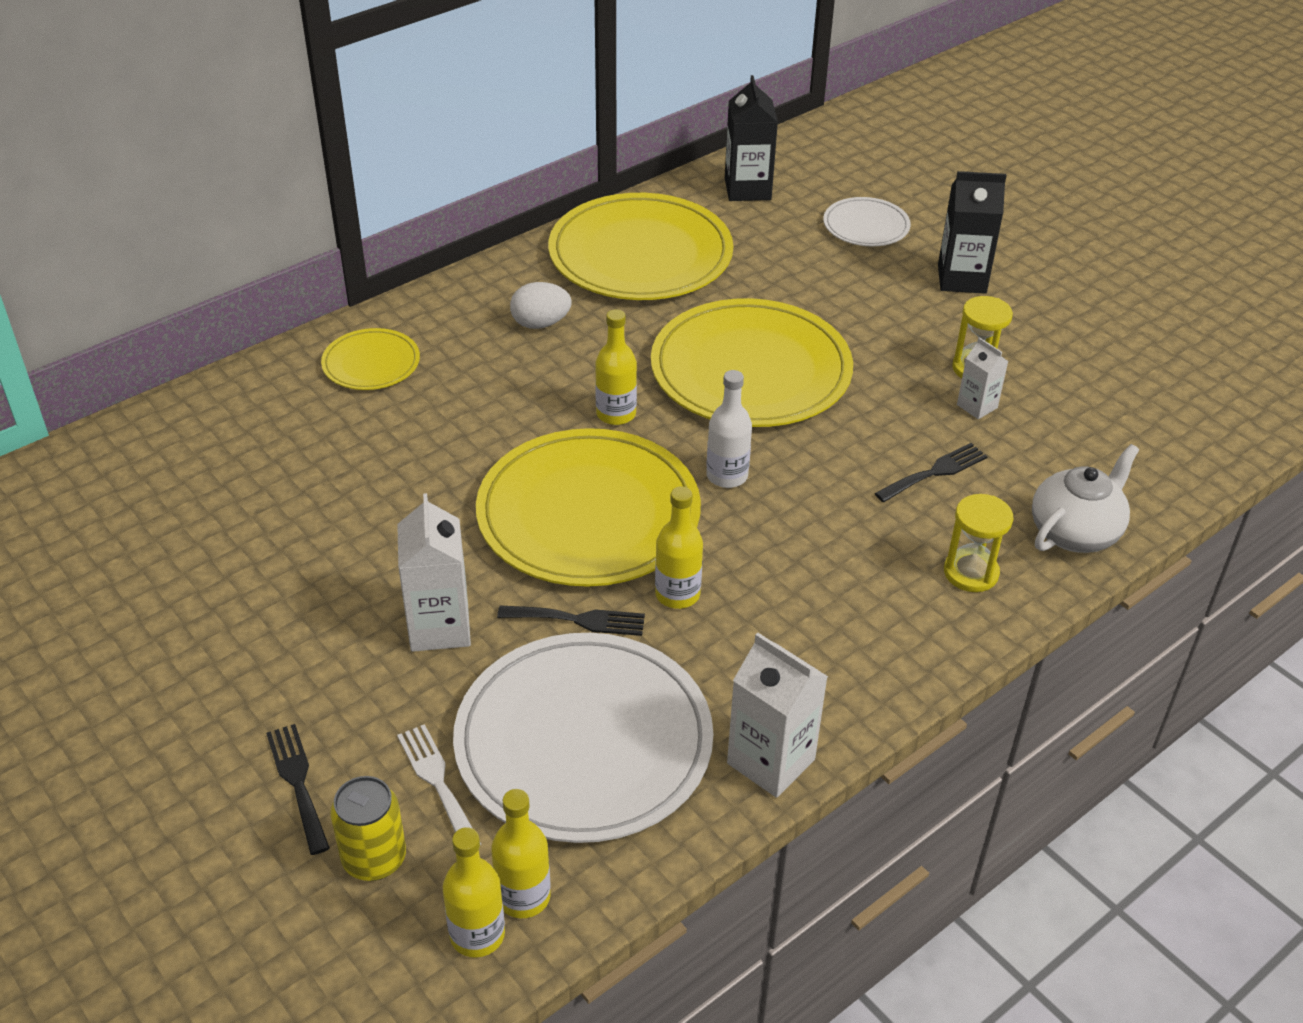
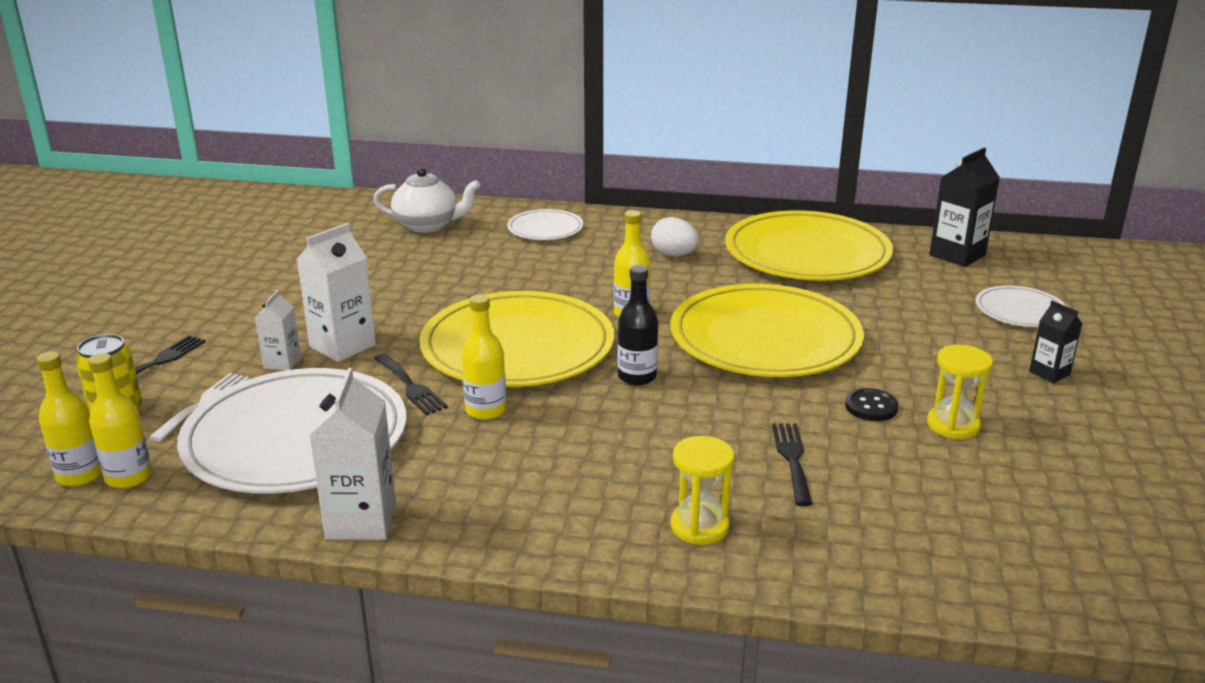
camera: 50 degrees right, 15 degrees down
(371, 363) = (545, 228): yellow plate -> white plate
(727, 476) = (637, 377): white bottle -> black bottle
(910, 388) = (871, 407): none -> black button
(935, 472) = (792, 459): black fork -> black fork turned 105 degrees counterclockwise
(961, 279) = (1049, 373): black carton -> black carton, size x0.58
(977, 406) = (907, 445): white carton -> white carton (282, 362)
(1075, 532) = (839, 561): white teapot -> white teapot (428, 225)

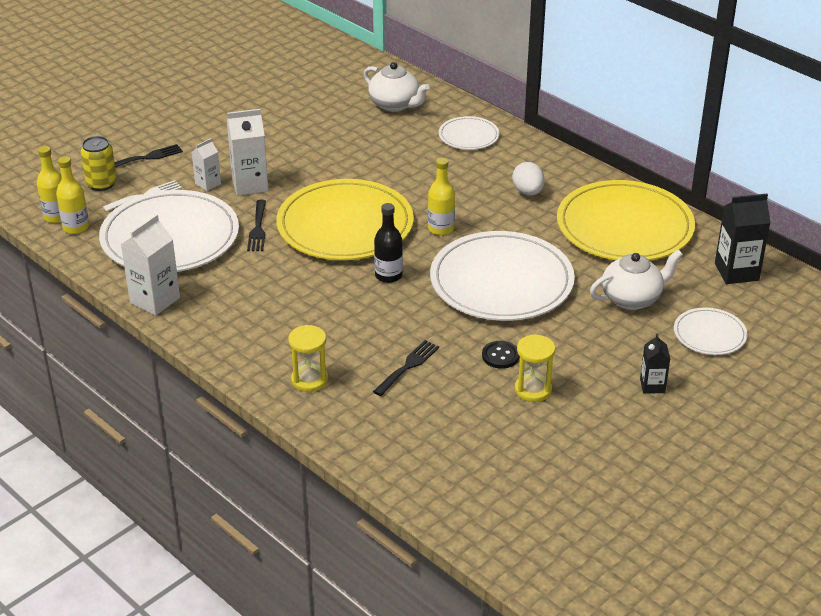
camera: 35 degrees right, 10 degrees up
(486, 410) = (280, 262): yellow bottle -> none
(765, 338) = (501, 281): yellow plate -> white plate
(908, 307) = (632, 298): none -> white teapot

